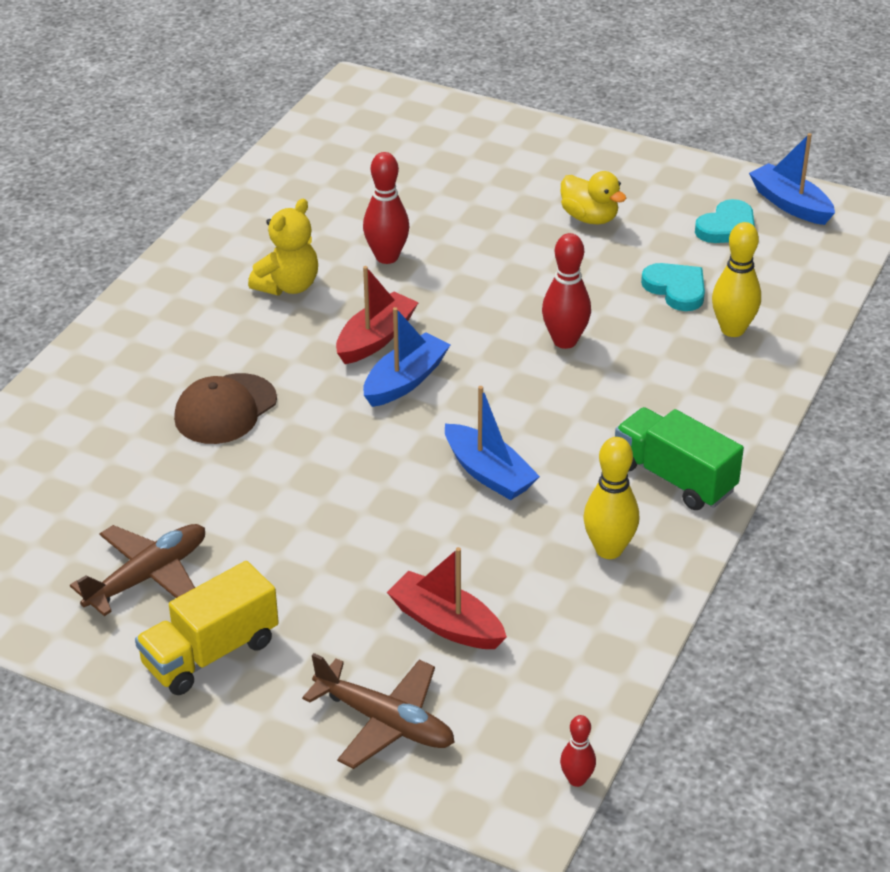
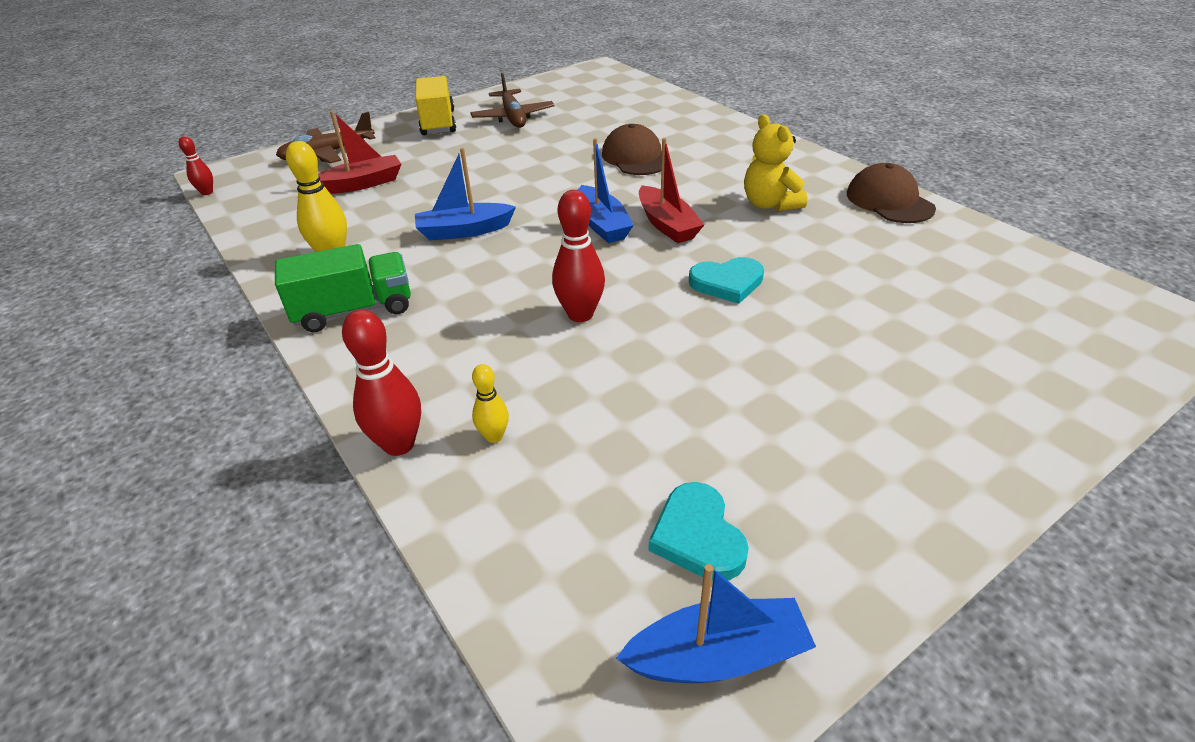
camera: 120 degrees right, 0 degrees up
(235, 219) = (889, 201): none -> brown cap
(387, 257) = (786, 257): red bowling pin -> red bowling pin (399, 444)
(589, 218) = (789, 409): yellow duck -> none
(676, 289) = (600, 423): turquoise heart -> turquoise heart (727, 283)
(732, 329) = (494, 436): yellow bowling pin -> yellow bowling pin, size x0.57

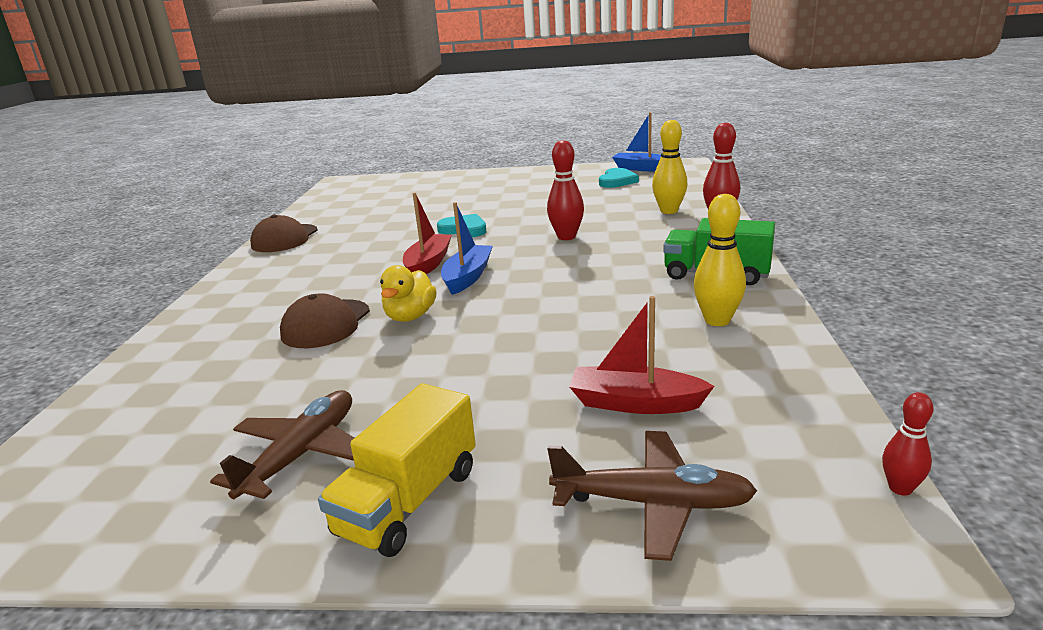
camera: 140 degrees left, 15 degrees down
(464, 231) = (577, 305): blue boat -> none
(494, 436) = (669, 211): yellow bowling pin -> yellow bowling pin, size x1.75
(585, 180) = (410, 316): none -> yellow duck
(770, 204) = (343, 256): yellow teddy bear -> none

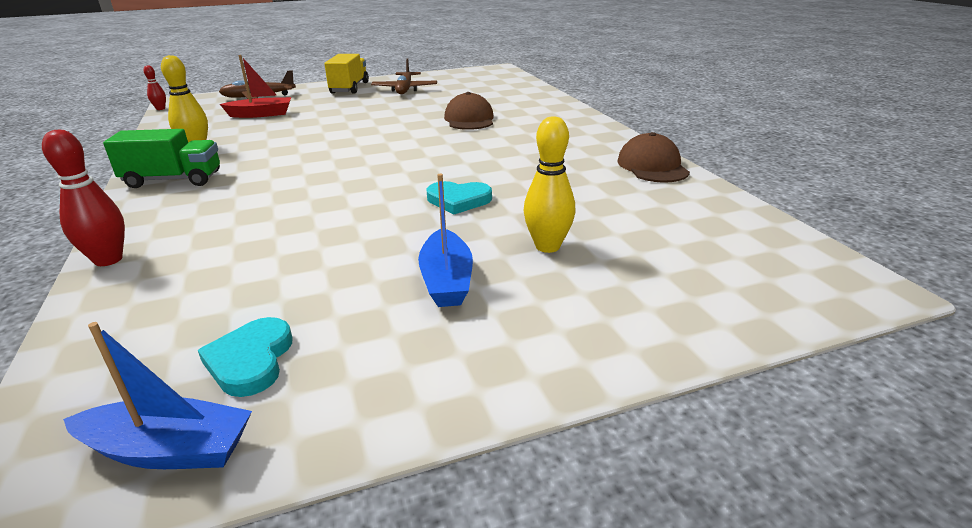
camera: 155 degrees right, 5 degrees up
(410, 316) = (416, 128): yellow duck -> none
(428, 264) = (450, 160): red boat -> none
(467, 277) = (400, 154): blue boat -> blue boat (446, 280)
(566, 237) = (324, 204): red bowling pin -> none
(669, 211) = (177, 266): yellow bowling pin -> yellow bowling pin (547, 246)

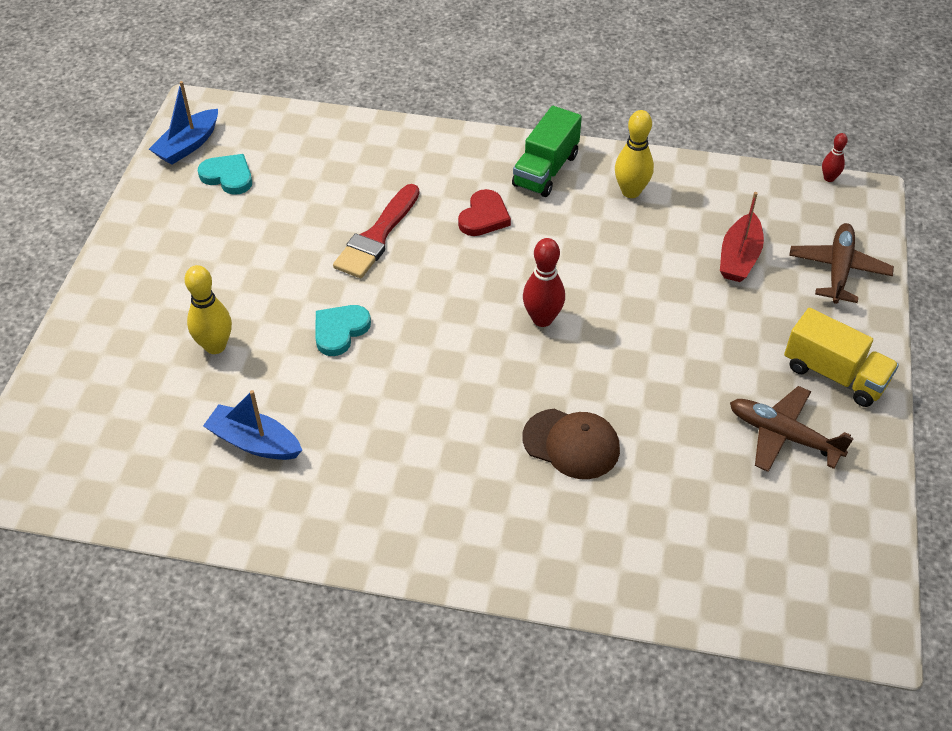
camera: 120 degrees right, 20 degrees up
(108, 260) = (406, 132): red bowling pin -> red bowling pin (542, 319)
(257, 186) = (484, 217): none -> red heart
(317, 221) = (377, 236): none -> red brush
(446, 280) = (226, 274): blue boat -> blue boat (254, 442)
(652, 166) = (279, 522): brown cap -> none

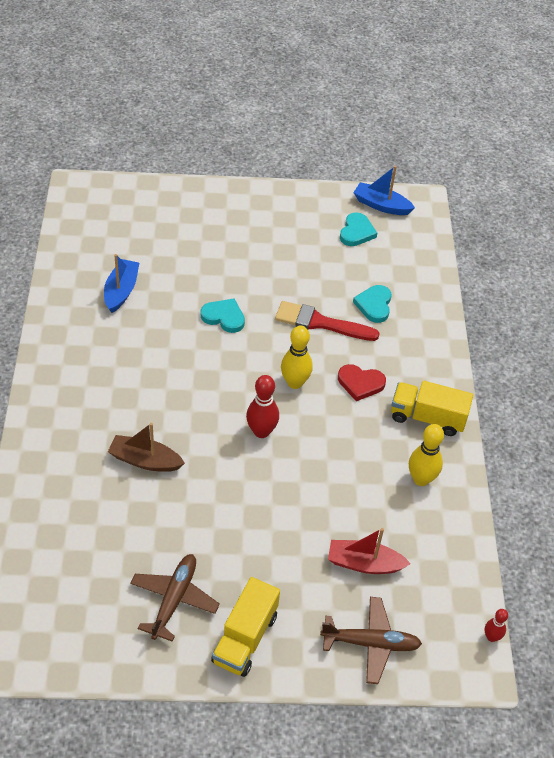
camera: 75 degrees right, 0 degrees up
(215, 346) = (197, 257): yellow bowling pin -> yellow bowling pin (295, 383)
(361, 183) = (374, 305): none -> turquoise heart
(546, 170) = (427, 418): green truck -> yellow truck
(571, 444) = (145, 460): brown cap -> brown boat

